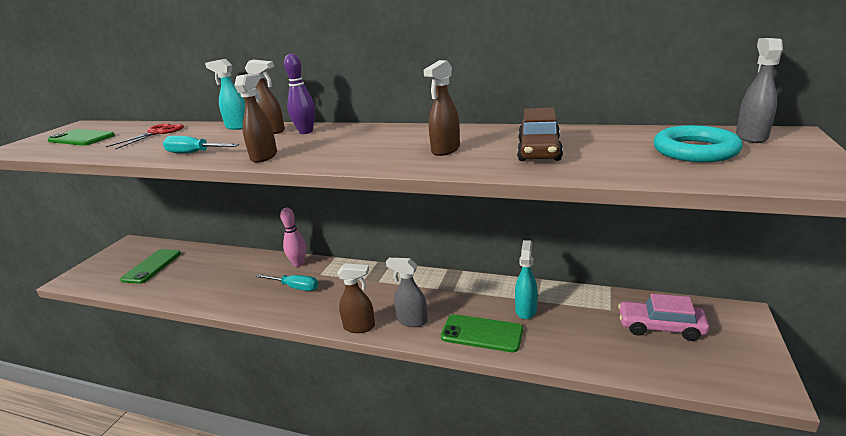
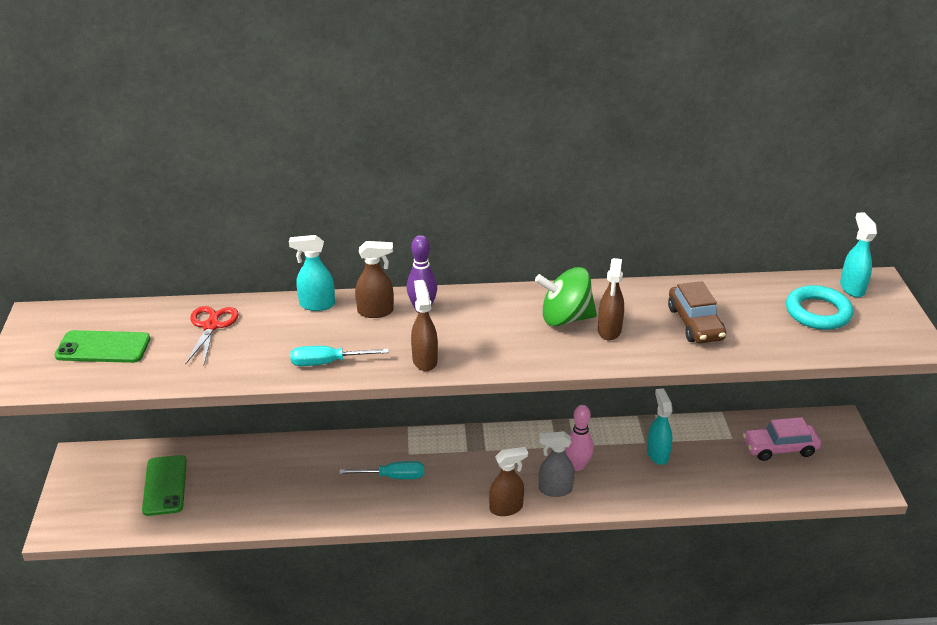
camera: 25 degrees left, 10 degrees up
(298, 263) = (369, 444): pink bowling pin -> pink bowling pin (577, 466)
(414, 141) = (565, 318): none -> green spinning top
(482, 333) = (630, 488): green phone -> none
(751, 137) = (852, 288): grey spray bottle -> turquoise spray bottle

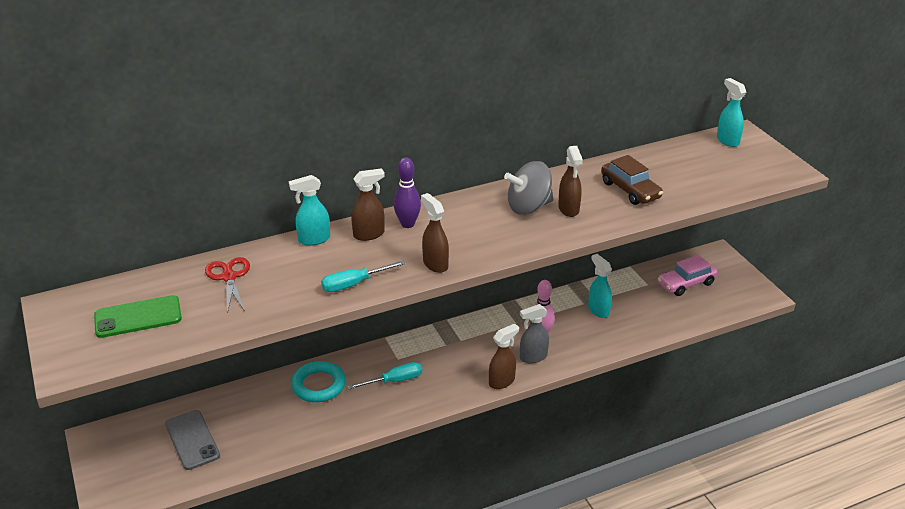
camera: 20 degrees left, 0 degrees up
(165, 485) = (192, 440): green phone -> grey phone
(565, 318) = (529, 207): green spinning top -> grey spinning top
(818, 312) = (714, 163): turquoise ring -> turquoise ring (319, 385)

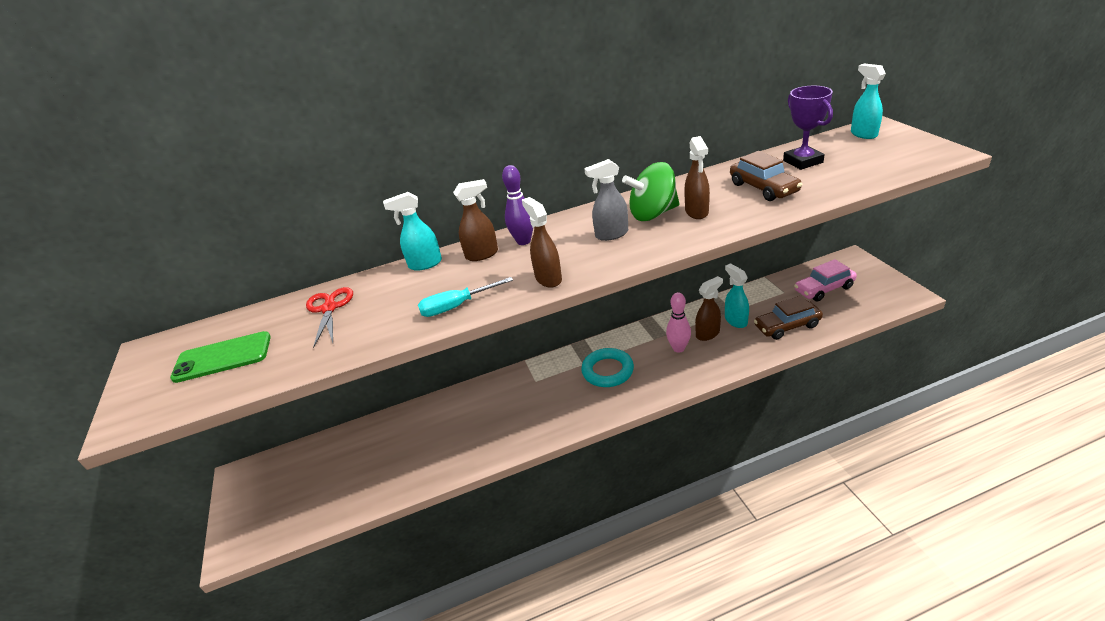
camera: 10 degrees right, 0 degrees up
(192, 440) = (327, 475): grey phone -> none
(319, 385) = (456, 412): turquoise ring -> turquoise ring (607, 371)
(395, 380) = (531, 403): turquoise screwdriver -> none
(502, 381) = (639, 399): brown spray bottle -> brown spray bottle (708, 334)
(529, 207) = (653, 214): grey spinning top -> green spinning top
(533, 357) = (671, 372): grey spray bottle -> grey spray bottle (611, 234)
(646, 319) = (787, 326): none -> brown car
(668, 165) = (802, 161): none -> purple trophy

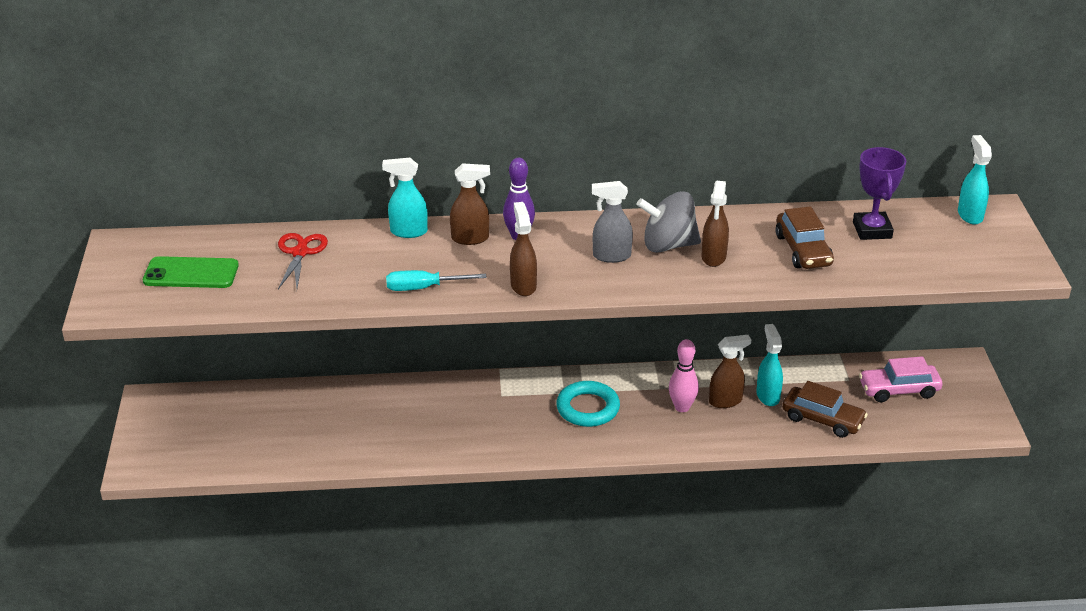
camera: 10 degrees right, 0 degrees up
(653, 214) = (668, 245): green spinning top -> grey spinning top
(787, 326) = (822, 419): brown car -> brown car turned 150 degrees counterclockwise

